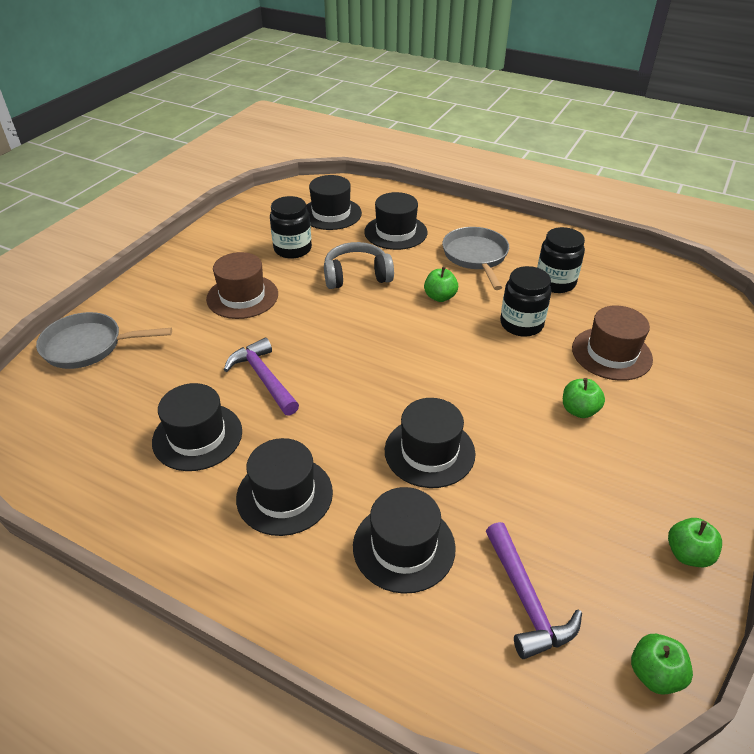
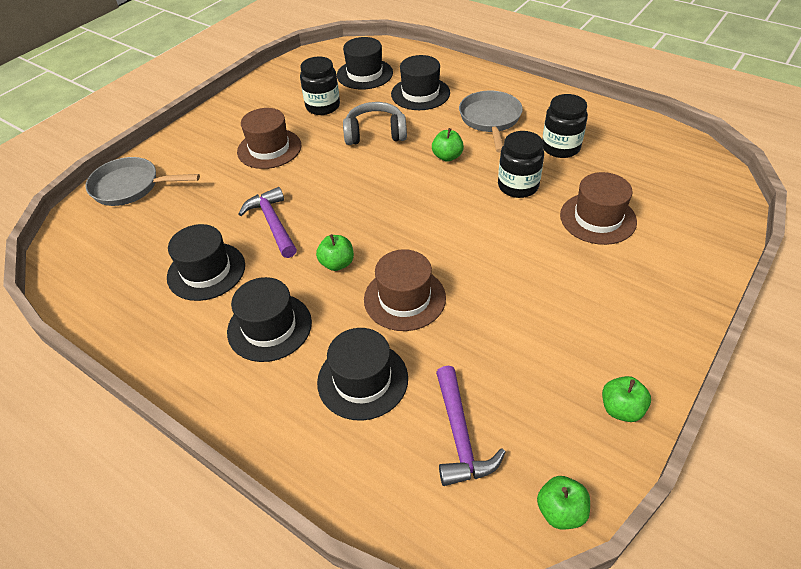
camera: 10 degrees right, 5 degrees up
(429, 452) = (404, 298): black hat -> brown hat
(579, 410) = (552, 270): green apple -> green apple (337, 263)

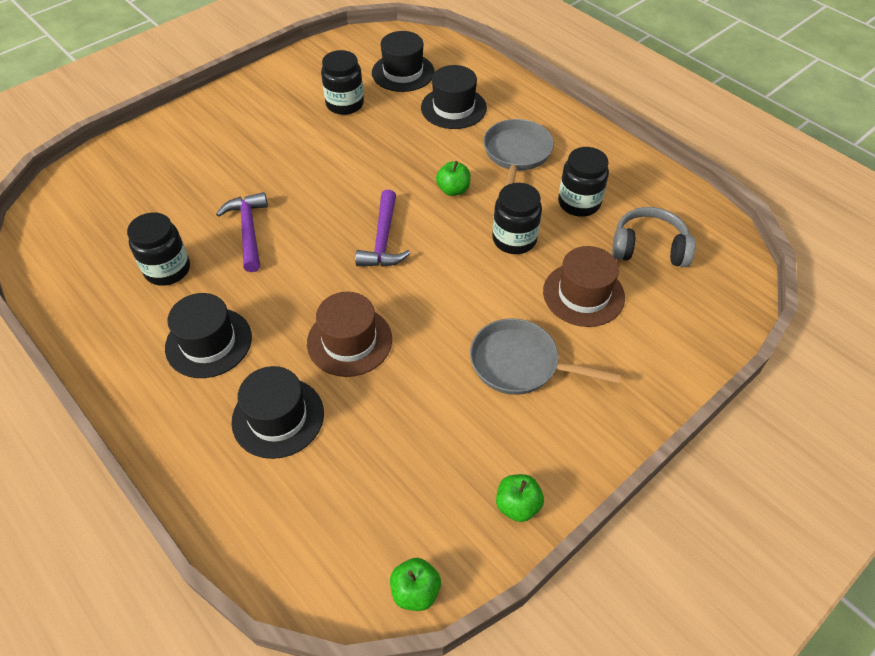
camera: 10 degrees right, 5 degrees up
(130, 187) = (123, 161): grey pan -> grey pan (520, 363)
(206, 271) = (167, 270): black hat -> black jar
(269, 149) = (273, 144): brown hat -> none
(337, 263) = (296, 289): green apple -> none
(375, 134) = (388, 148): grey headphones -> grey headphones (649, 248)
(460, 436) = (349, 495): purple hammer -> purple hammer (383, 240)

